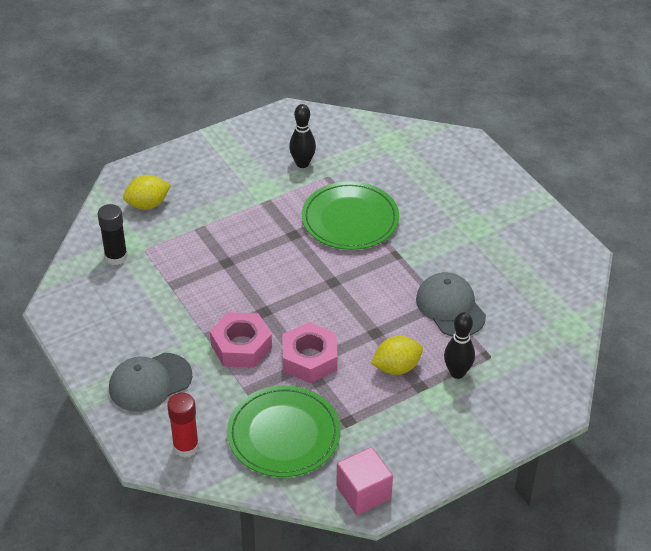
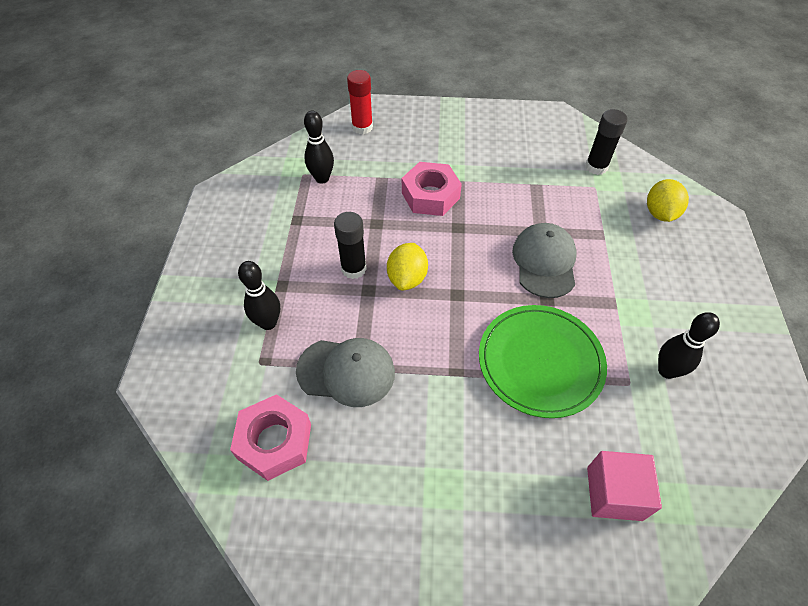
camera: 125 degrees right, 10 degrees up
(150, 382) = (437, 133): grey cap -> grey cap (544, 262)
(284, 434) = (322, 178): green plate -> black bowling pin
(309, 359) = (379, 229): pink nut -> pink nut (274, 441)
(363, 352) = (353, 268): none -> black glue stick
(363, 492) = (228, 194): pink cube -> pink cube (614, 493)
(396, 367) = (316, 282): yellow lemon -> yellow lemon (407, 278)

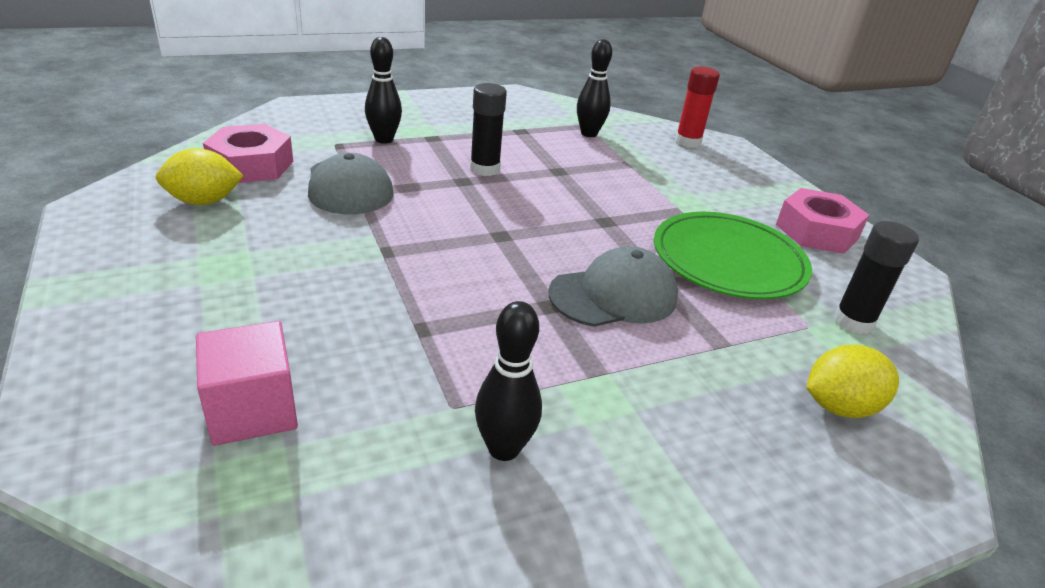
camera: 60 degrees right, 20 degrees down
(407, 278) = (498, 200): yellow lemon -> yellow lemon (204, 201)
(430, 195) = (636, 196): pink nut -> pink nut (817, 231)
(540, 362) = (440, 313): green plate -> green plate (728, 260)

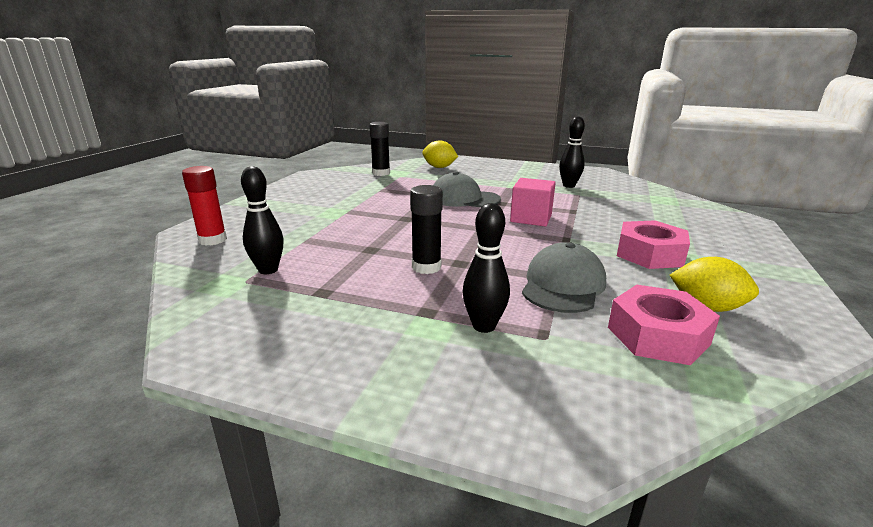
camera: 135 degrees left, 10 degrees down
(252, 410) = (663, 210): pink cube -> pink cube (531, 218)
(728, 260) = (380, 193): green plate -> none
(817, 231) = (305, 189): pink nut -> pink nut (649, 254)

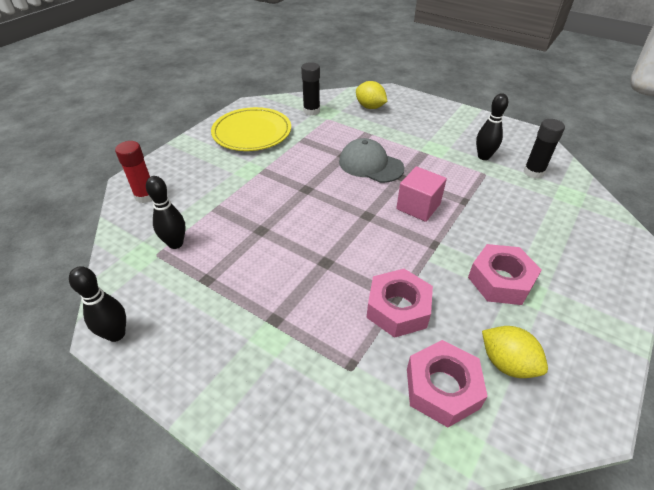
camera: 15 degrees right, 20 degrees up
(323, 189) = (252, 132): none -> yellow plate
(426, 267) = (296, 262): black glue stick -> black glue stick (533, 172)
(484, 326) = (310, 346): black bowling pin -> black bowling pin (116, 334)
(563, 285) = (398, 308): grey cap -> pink nut

